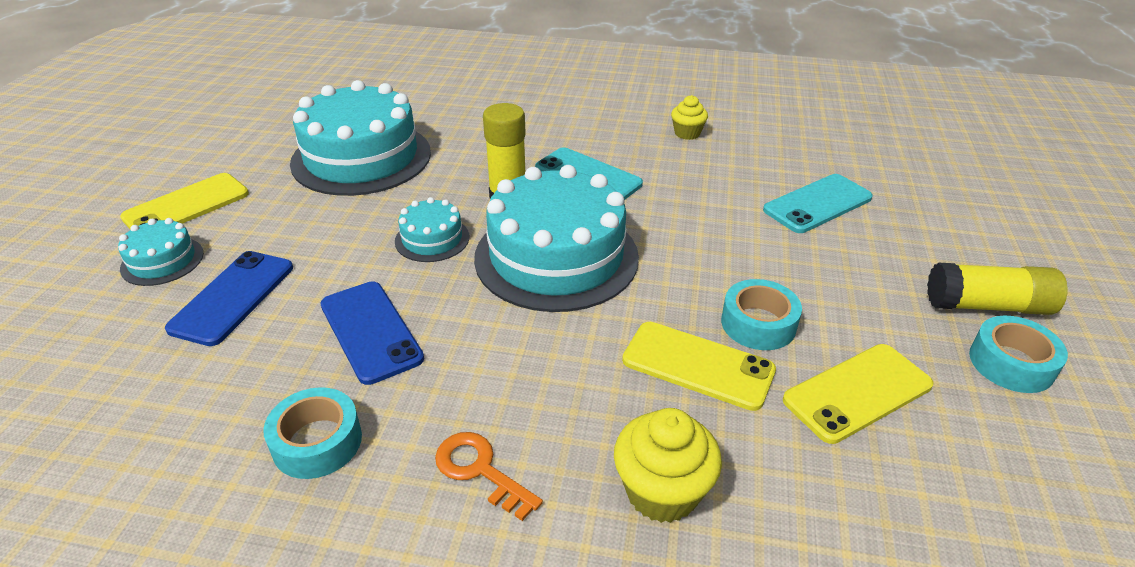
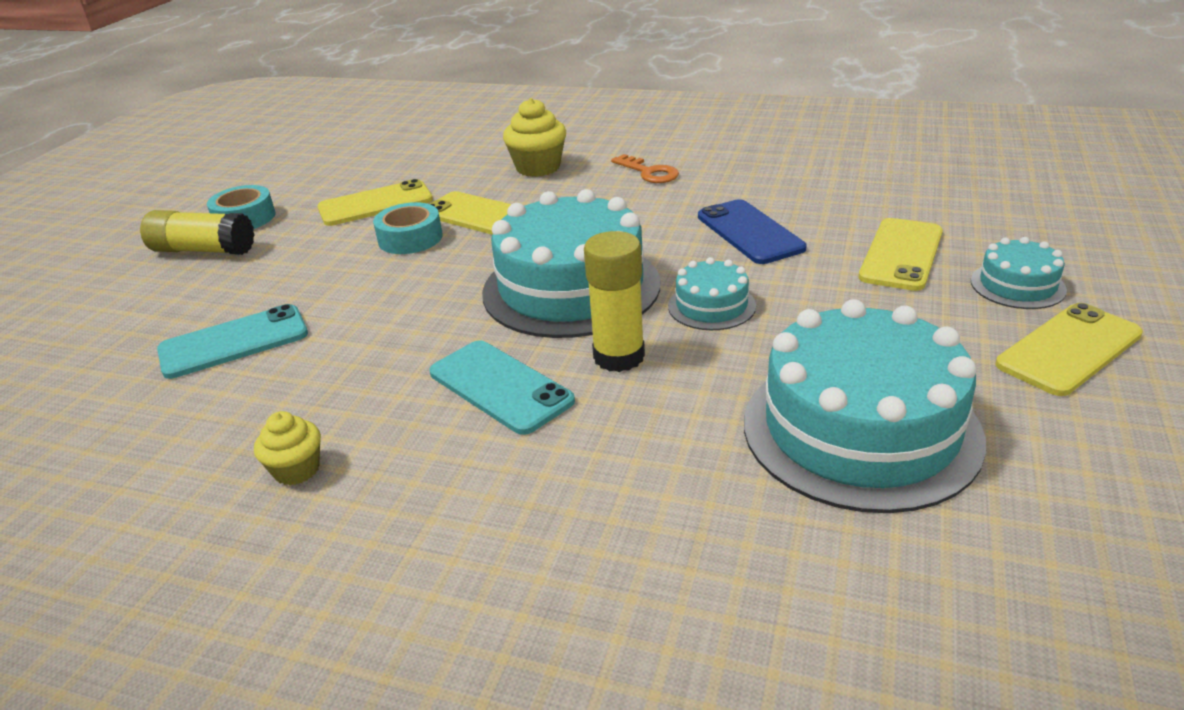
camera: 170 degrees left, 5 degrees down
(233, 297) = (901, 254): blue phone -> yellow phone
(317, 442) = (762, 180): turquoise tape -> none

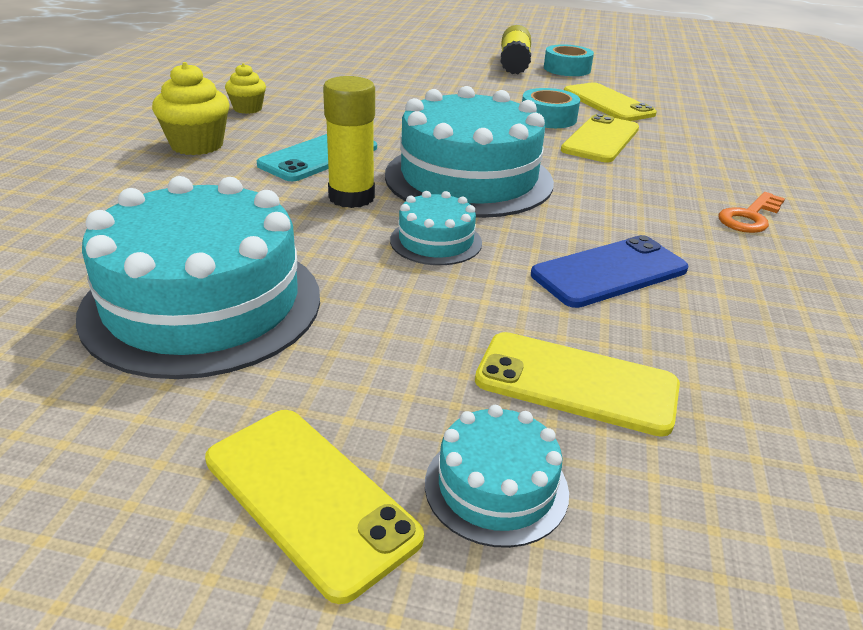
camera: 80 degrees right, 0 degrees up
(234, 342) = (391, 82): turquoise phone -> none
(538, 167) = (724, 160): yellow cupcake -> yellow cupcake (197, 145)

